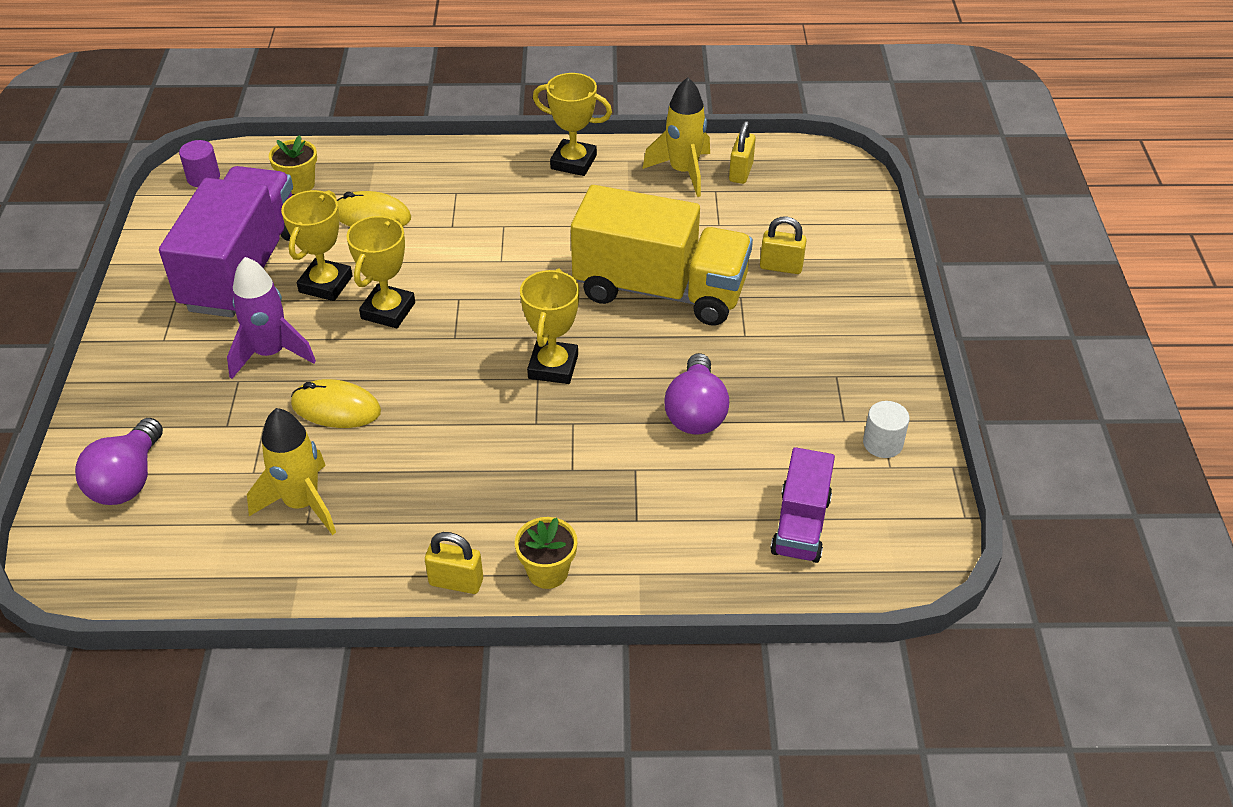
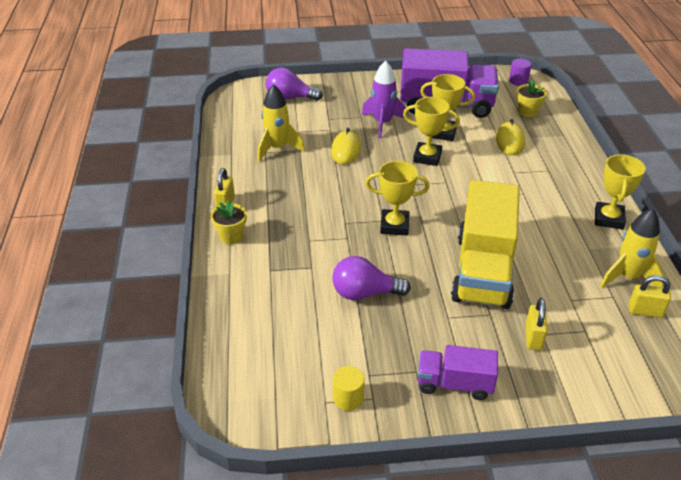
camera: 85 degrees right, 5 degrees down
(800, 525) = (267, 348): purple truck -> purple truck (454, 384)
(882, 443) = (348, 398): white cylinder -> yellow cylinder

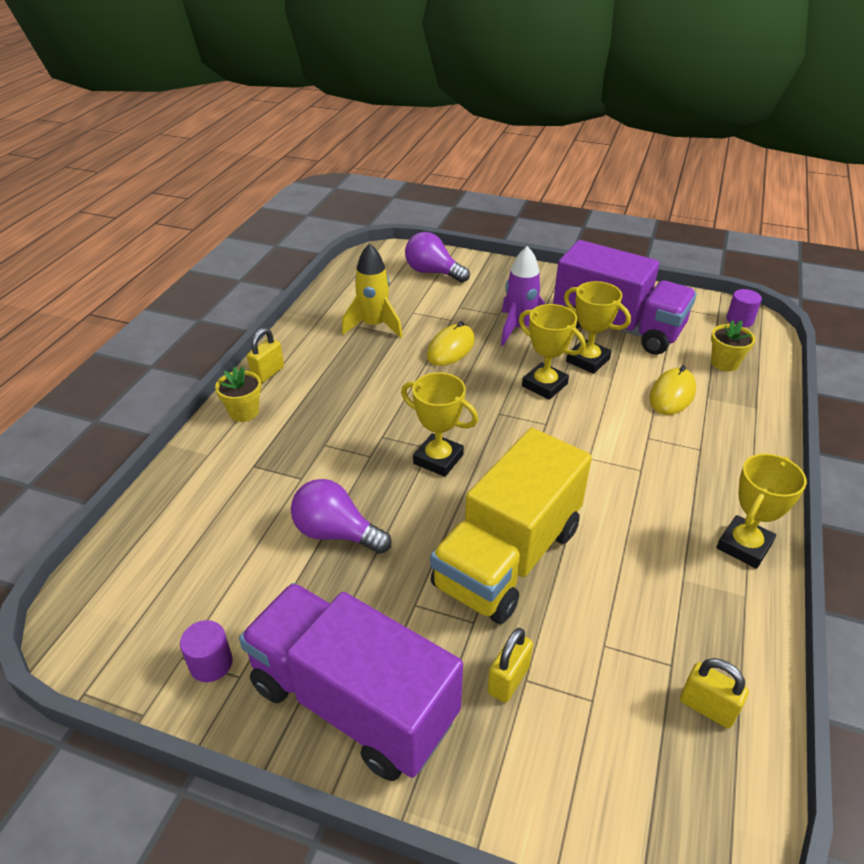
camera: 25 degrees right, 0 degrees up
(348, 398) = (211, 663): yellow cylinder -> purple cylinder
(454, 384) = (353, 701): purple truck -> purple truck, size x1.88
(627, 277) = (714, 643): yellow rocket -> none

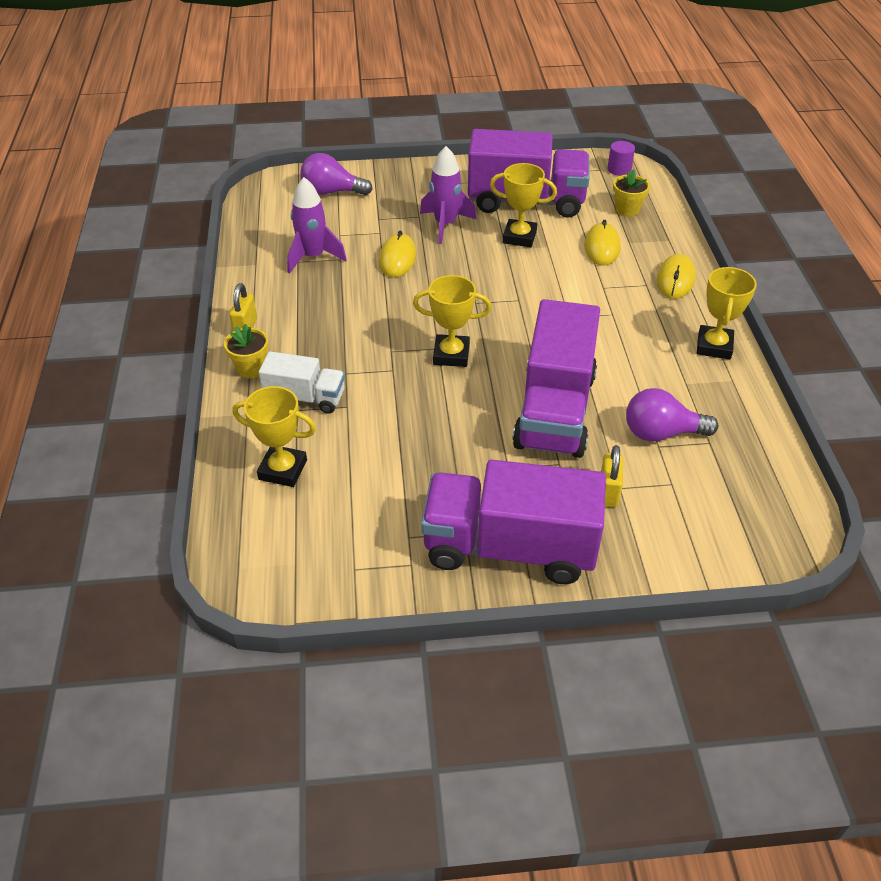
camera: 25 degrees left, 5 degrees up
(211, 663) = (382, 564): purple cylinder -> none
(269, 456) = (305, 398): none -> white truck
(336, 533) = (409, 438): purple light bulb -> purple light bulb (661, 433)
(374, 326) = (313, 257): yellow rocket -> purple rocket
(508, 557) = (554, 410): yellow truck -> purple truck
(544, 385) = (497, 268): yellow trophy -> yellow trophy (283, 470)
(707, 707) = (746, 460): yellow padlock -> none
(739, 453) = (675, 279): none -> yellow mouse

